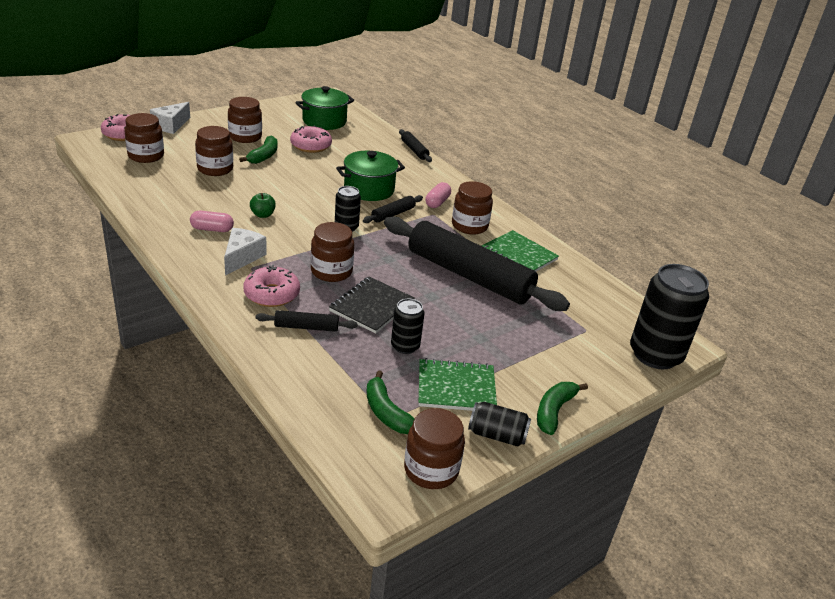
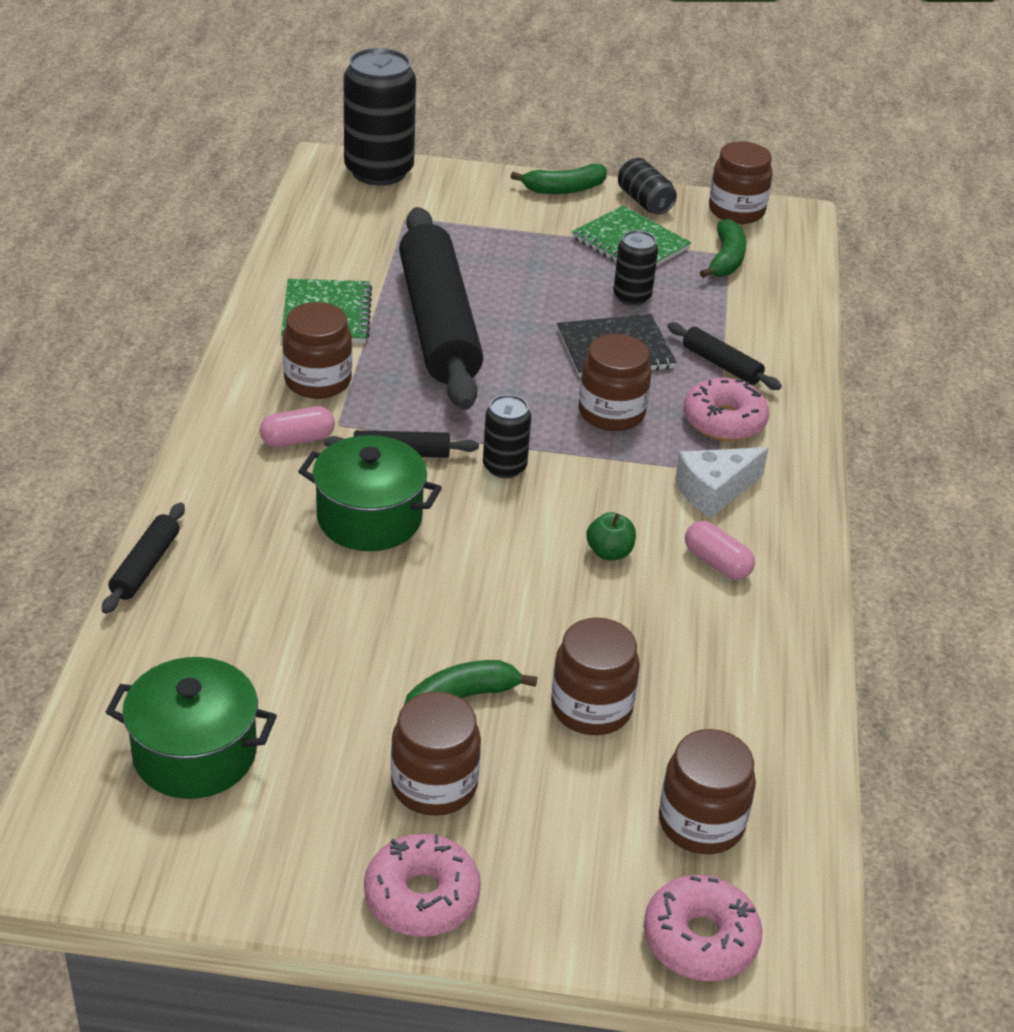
camera: 135 degrees left, 5 degrees up
(171, 125) = (564, 922): white cheese -> none
(311, 146) = (329, 683): pink donut -> pink donut (421, 897)

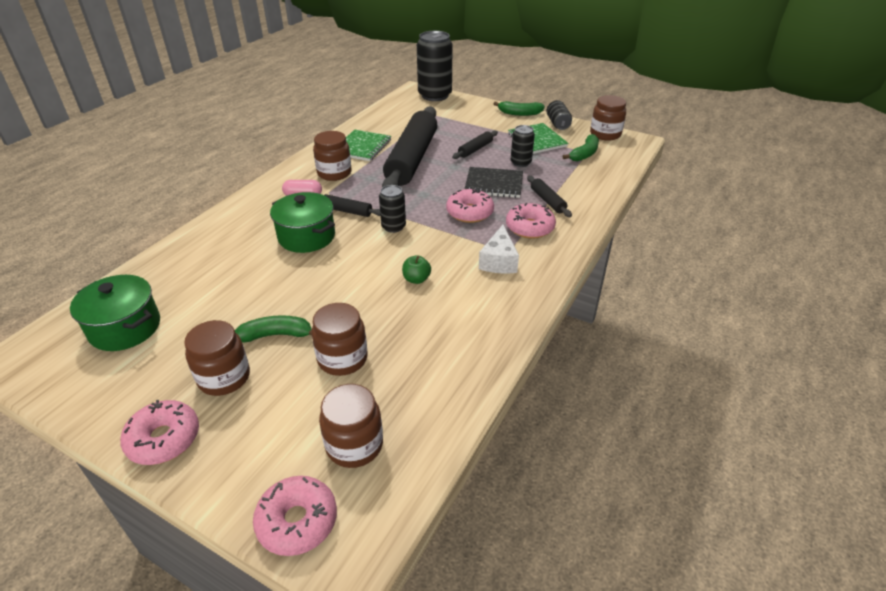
camera: 25 degrees right, 0 degrees up
(146, 566) = (185, 236): black rolling pin -> black rolling pin (475, 149)
(611, 413) = (469, 212): brown jar -> pink donut
(714, 491) = (499, 261): white cheese -> white cheese turned 75 degrees counterclockwise
(717, 563) = (473, 298): pink capsule -> none

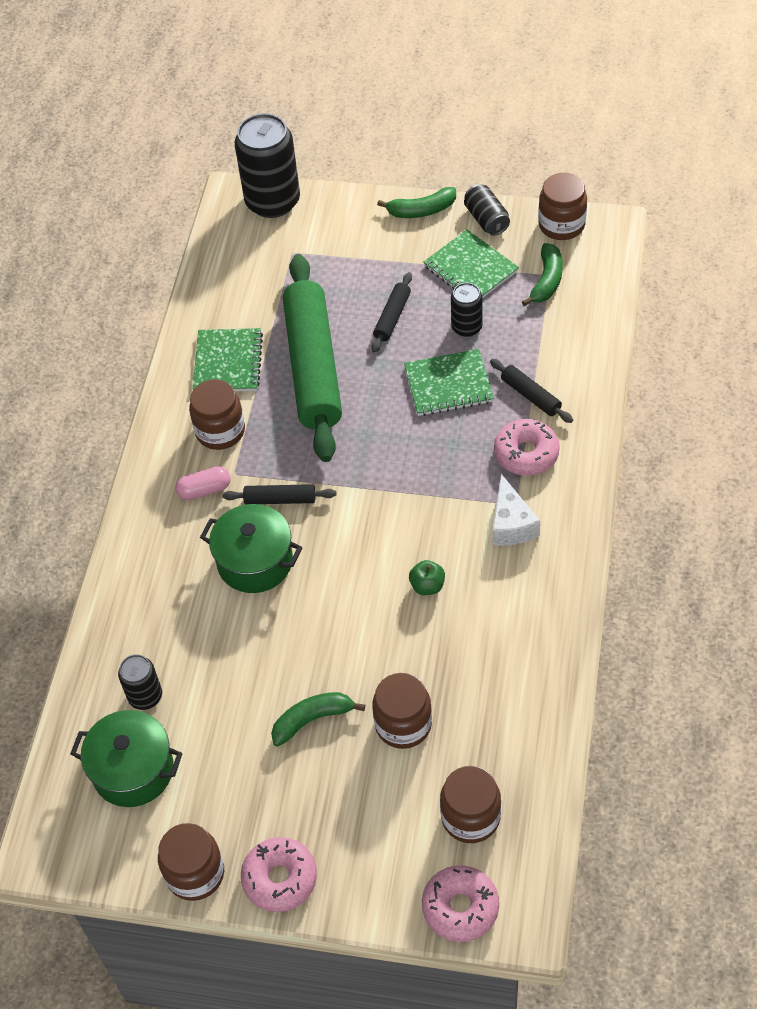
camera: 15 degrees left, 15 degrees up
(224, 377) = (292, 791): brown jar -> brown jar (195, 873)
(393, 227) = (356, 508): black can -> black can (145, 696)
(412, 159) = (313, 366): black rolling pin -> green rolling pin
(469, 212) = (440, 450): pink donut -> none
(494, 184) = (448, 384): black notebook -> green notebook

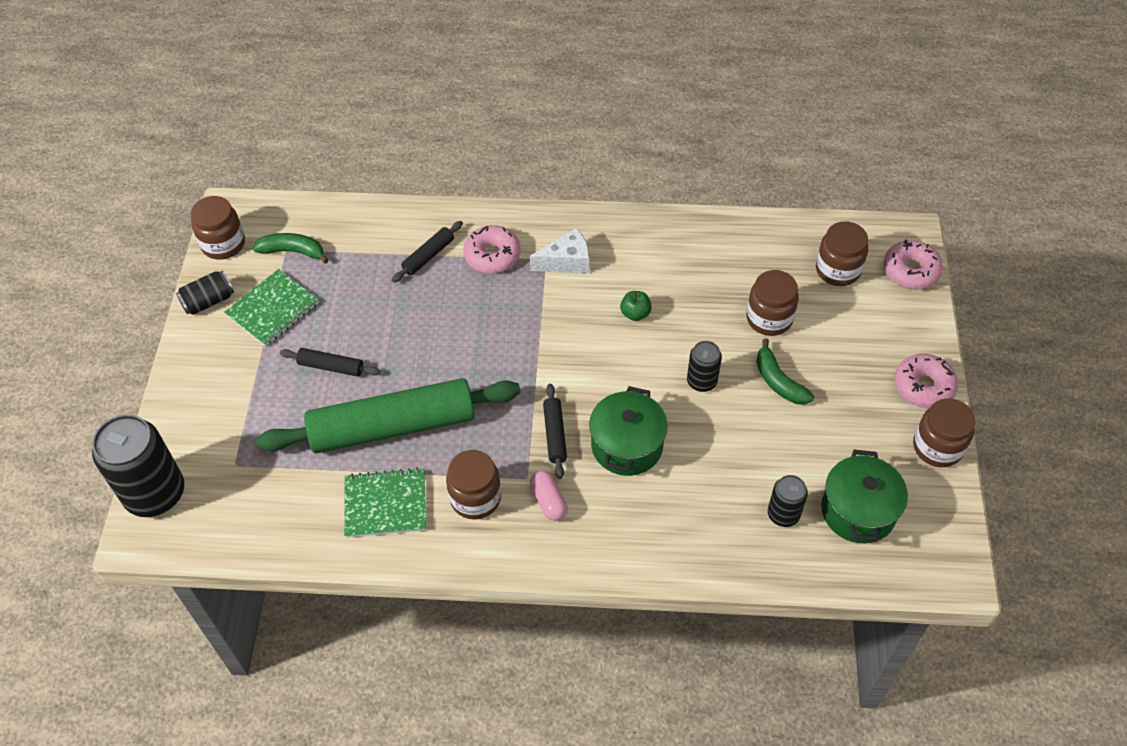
camera: 100 degrees left, 0 degrees up
(421, 210) = (188, 355): green banana -> none
(448, 384) = (416, 316): green notebook -> none
(467, 327) = (347, 307): black can -> black can (701, 381)

